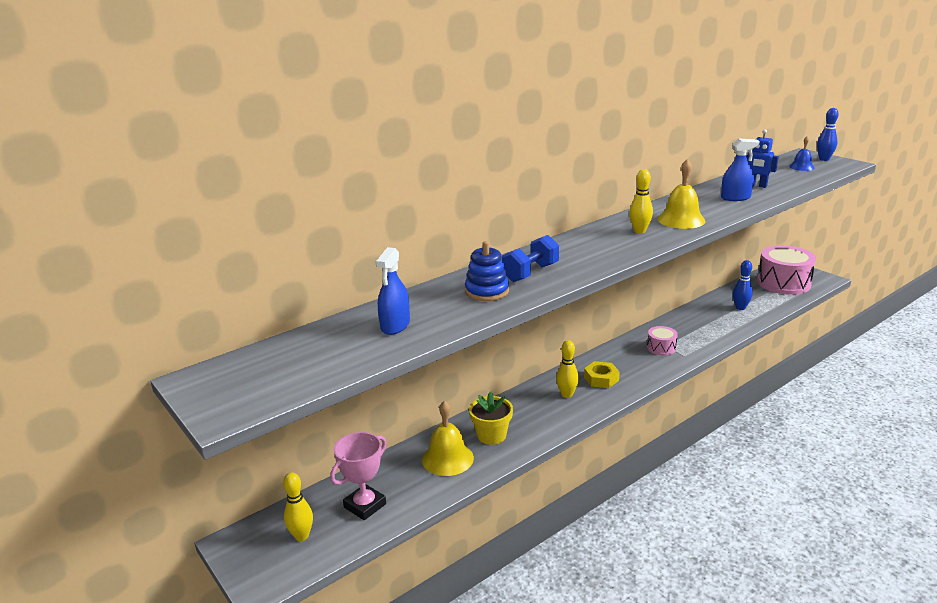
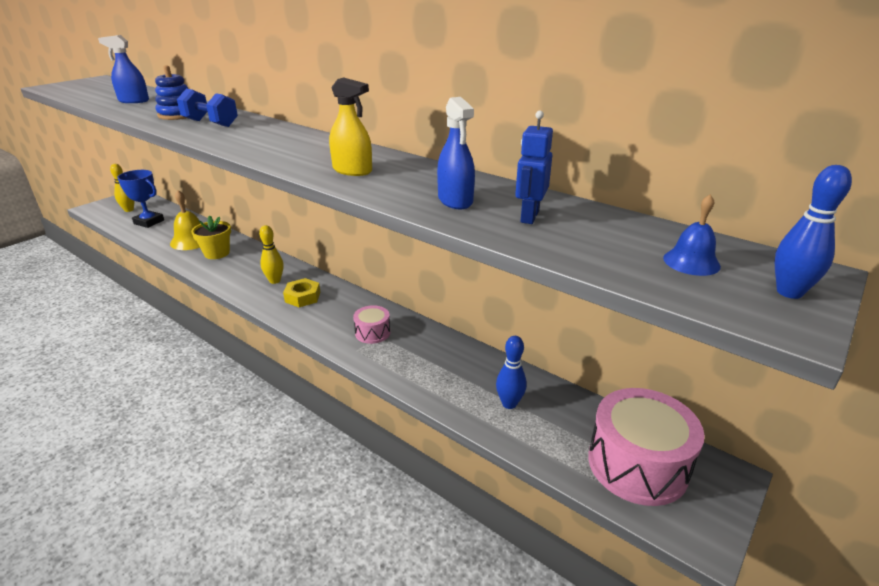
camera: 75 degrees right, 5 degrees up
(365, 505) = (149, 222): pink trophy -> blue trophy
(639, 231) = (313, 153): yellow bowling pin -> none
(681, 220) = (352, 170): yellow bell -> yellow spray bottle

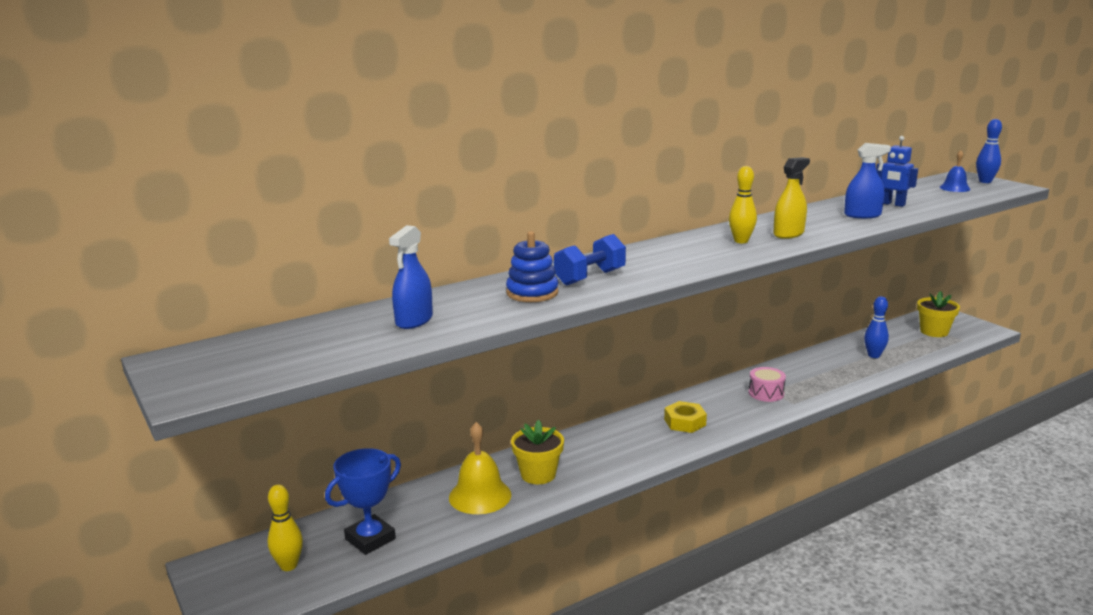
camera: 70 degrees left, 10 degrees down
(275, 281) = (639, 436): yellow bowling pin -> yellow bowling pin (741, 241)
(637, 464) = (934, 332): pink drum -> yellow flower pot

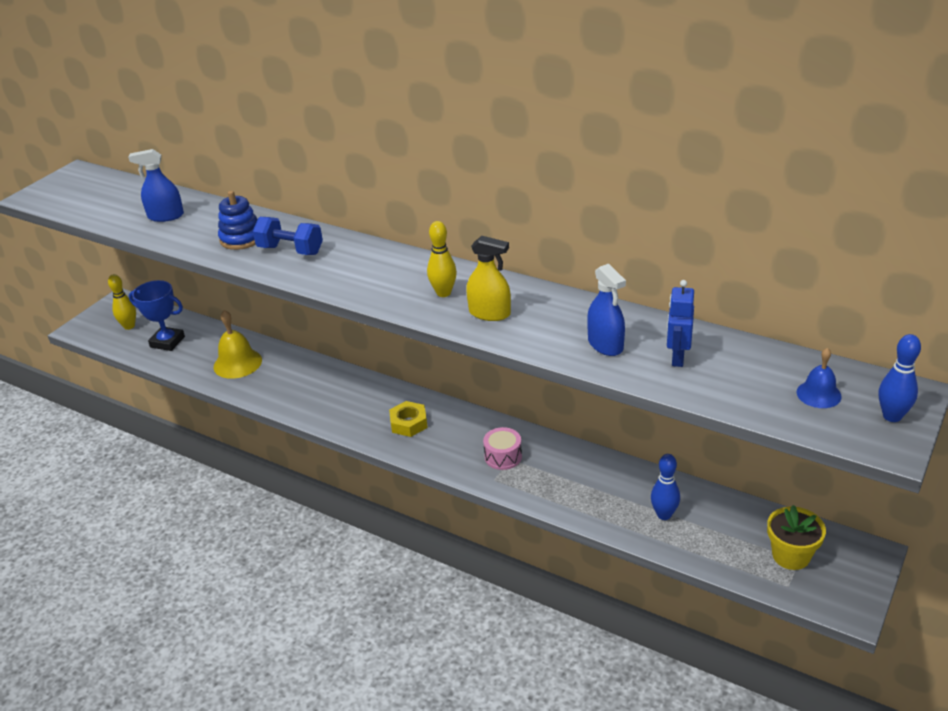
camera: 65 degrees right, 15 degrees up
(538, 474) = (279, 377): yellow flower pot -> none

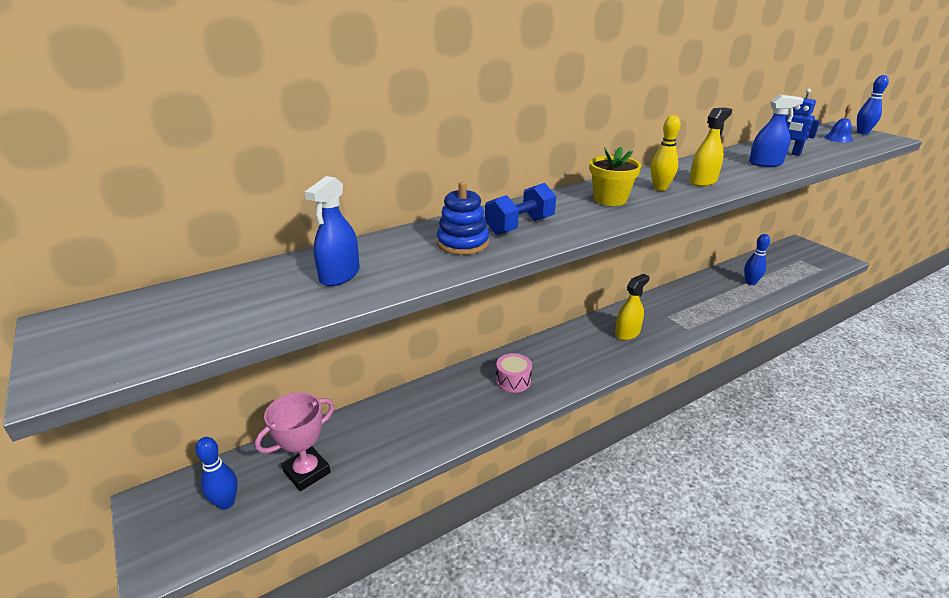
camera: 65 degrees left, 5 degrees down
(129, 326) = (226, 503): yellow bowling pin -> blue bowling pin
(167, 342) = (307, 472): blue trophy -> pink trophy
(237, 363) = (412, 423): yellow bell -> none
(408, 423) = (594, 347): yellow nut -> none
(451, 438) = (627, 333): none -> yellow spray bottle
(503, 456) = (663, 318): pink drum -> pink drum (513, 380)
(791, 555) = (797, 261): yellow flower pot -> yellow flower pot (610, 199)

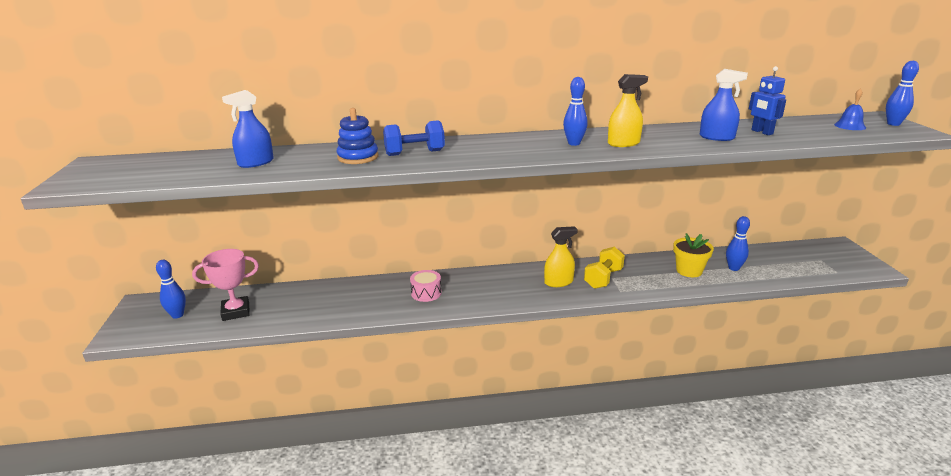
camera: 25 degrees right, 5 degrees down
(610, 199) = (515, 146): yellow flower pot -> yellow flower pot (689, 271)
(660, 188) = (574, 143): yellow bowling pin -> blue bowling pin
(661, 319) = (603, 278): none -> yellow dumbbell

